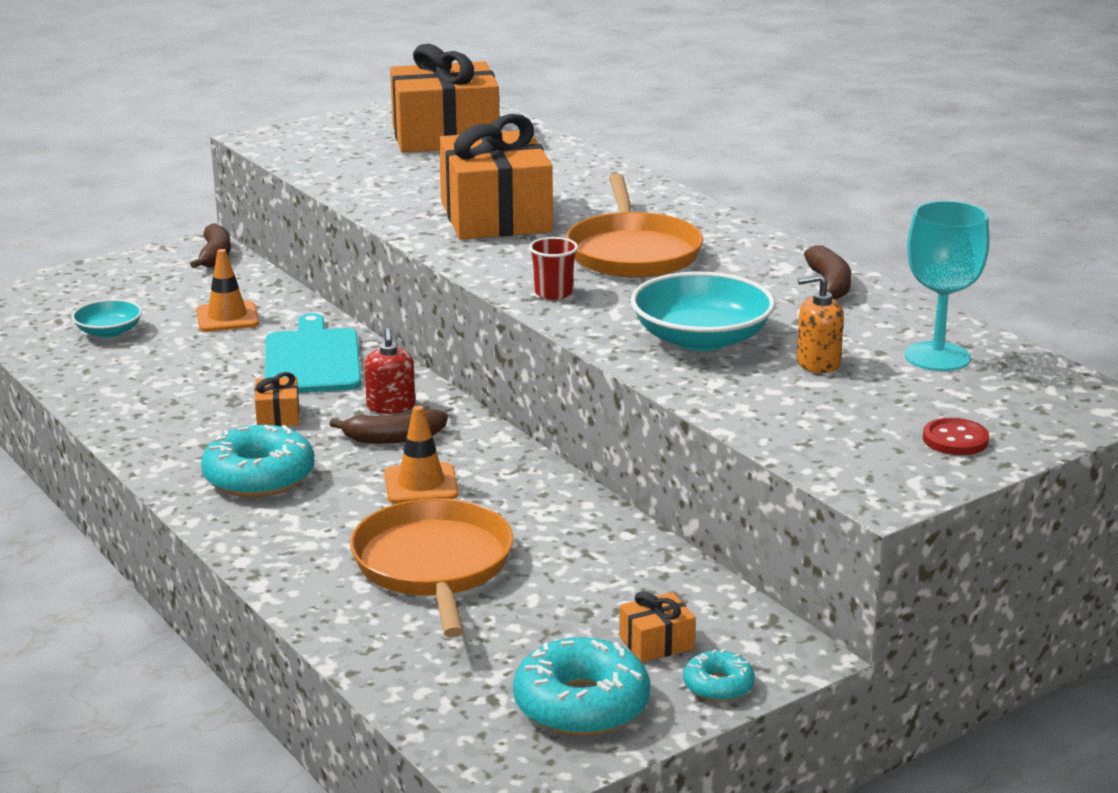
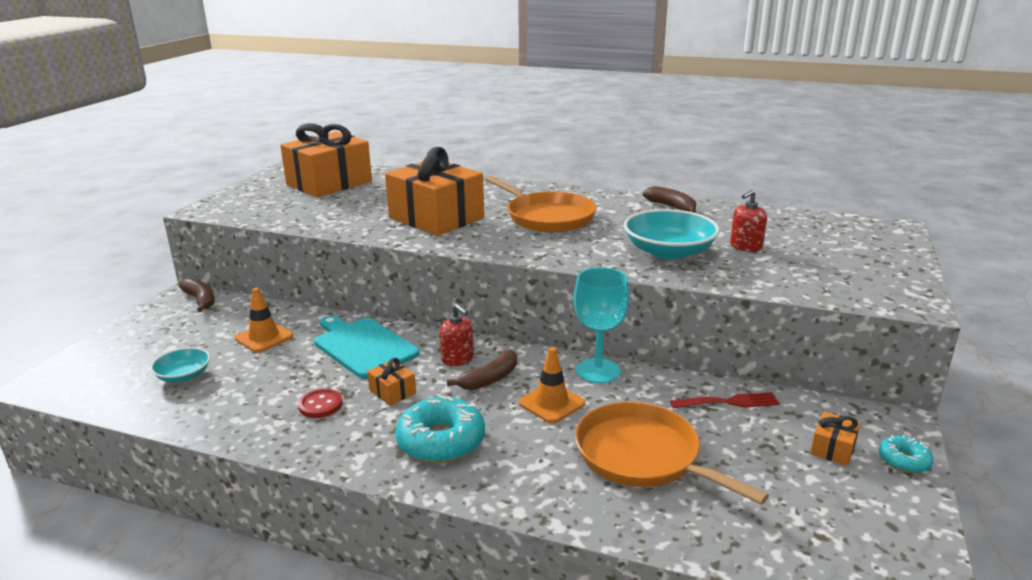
camera: 35 degrees left, 0 degrees up
(553, 293) = (546, 250): red cup -> none
(581, 705) = (869, 512): turquoise donut -> none
(622, 557) = (729, 402): none -> red fork
(818, 363) = (745, 246): orange soap dispenser -> red soap dispenser
(937, 357) = (787, 227): turquoise goblet -> turquoise goblet (598, 371)
(955, 440) = (879, 264): red button -> red button (320, 405)

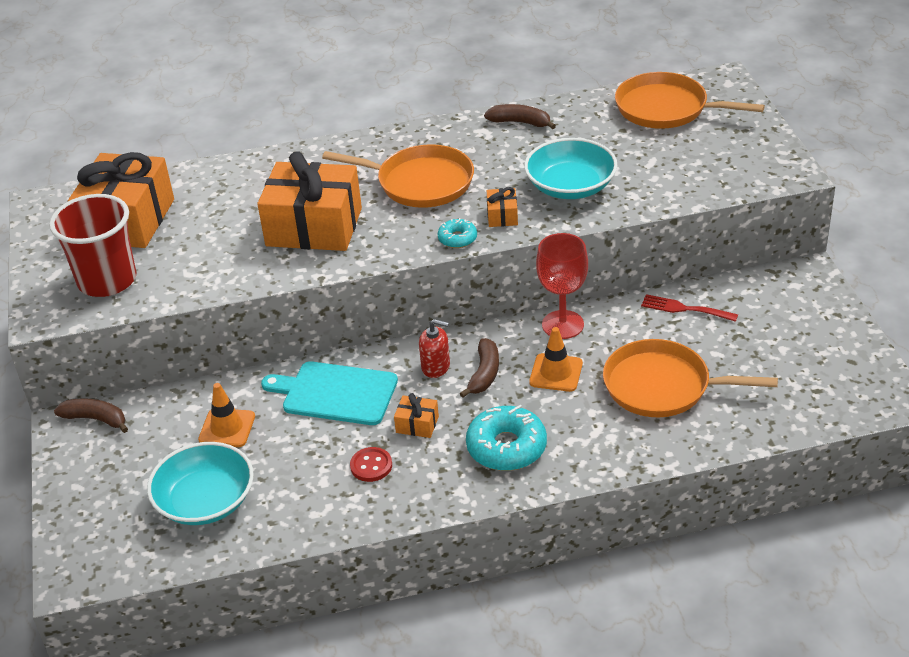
camera: 30 degrees left, 15 degrees up
(183, 375) = (205, 501): turquoise bowl -> turquoise bowl, size x1.78
(268, 205) = (107, 280): none -> red cup
(598, 371) = (562, 325): turquoise goblet -> red goblet
(729, 402) = (684, 309): red fork -> red fork turned 120 degrees counterclockwise
(745, 246) = (626, 154): red soap dispenser -> none
(816, 230) = (666, 108): none -> orange pan
(833, 448) = (781, 317): orange gift -> orange gift (502, 216)
(904, 461) = (830, 306): turquoise donut -> turquoise donut (457, 238)

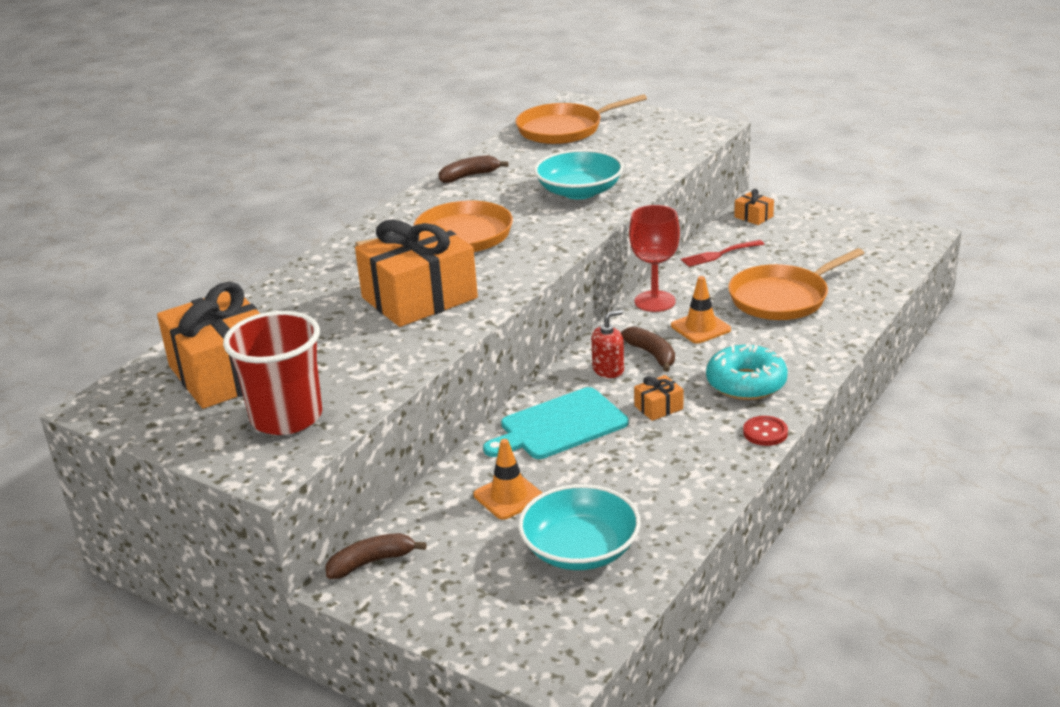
camera: 45 degrees left, 10 degrees down
(371, 466) = (671, 449): red button -> red button (765, 432)
(457, 238) = (553, 252): turquoise donut -> none
(502, 216) = (562, 226): orange gift -> orange gift (753, 217)

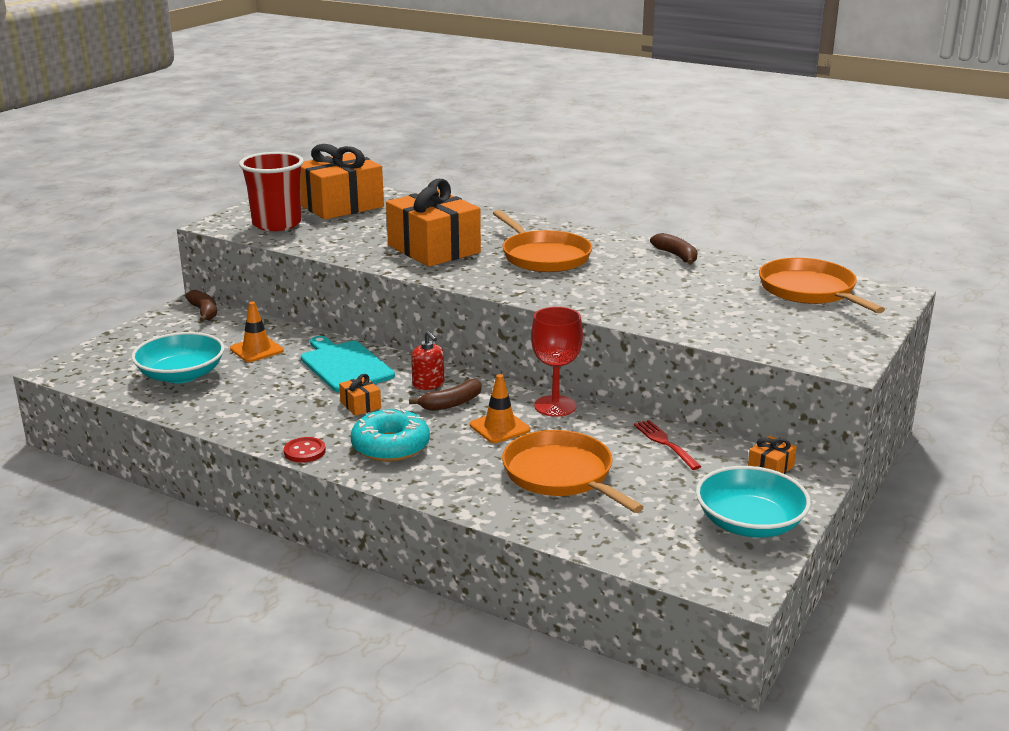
camera: 85 degrees right, 5 degrees down
(579, 191) = (644, 299): turquoise bowl -> turquoise bowl (749, 523)

